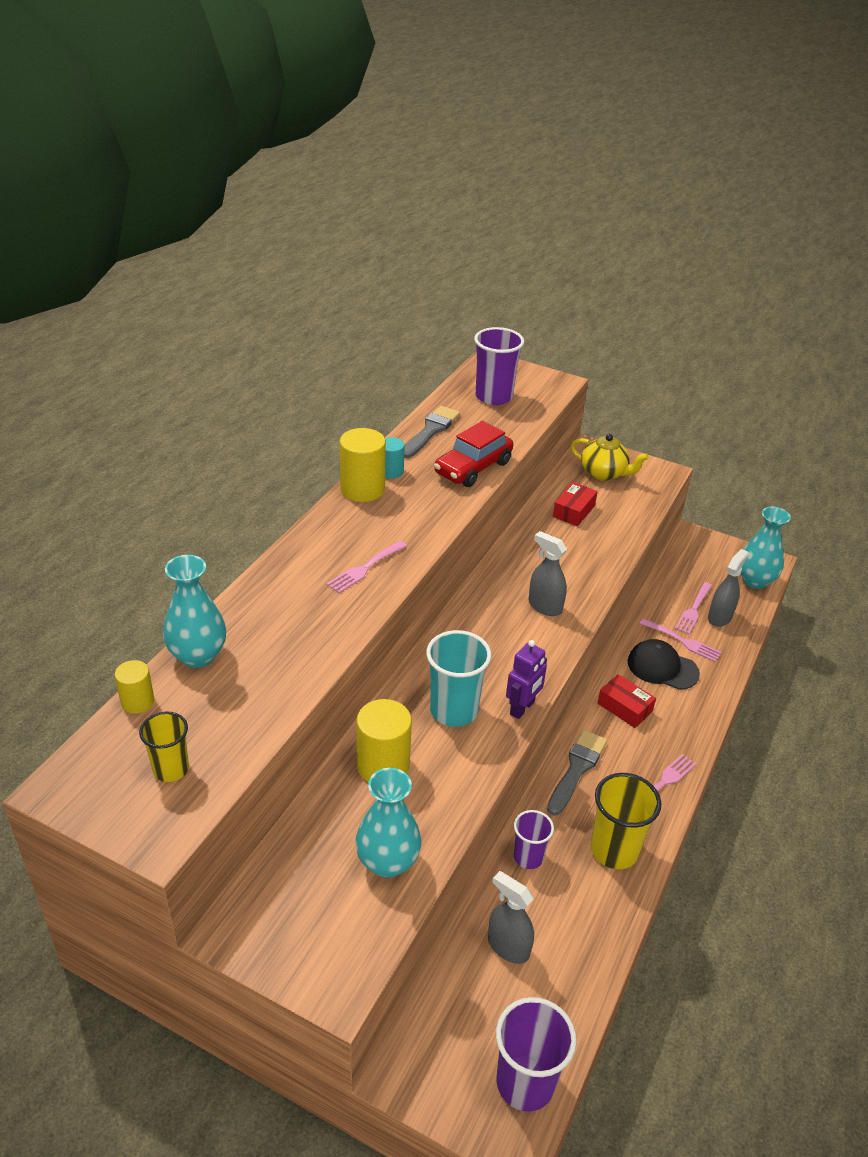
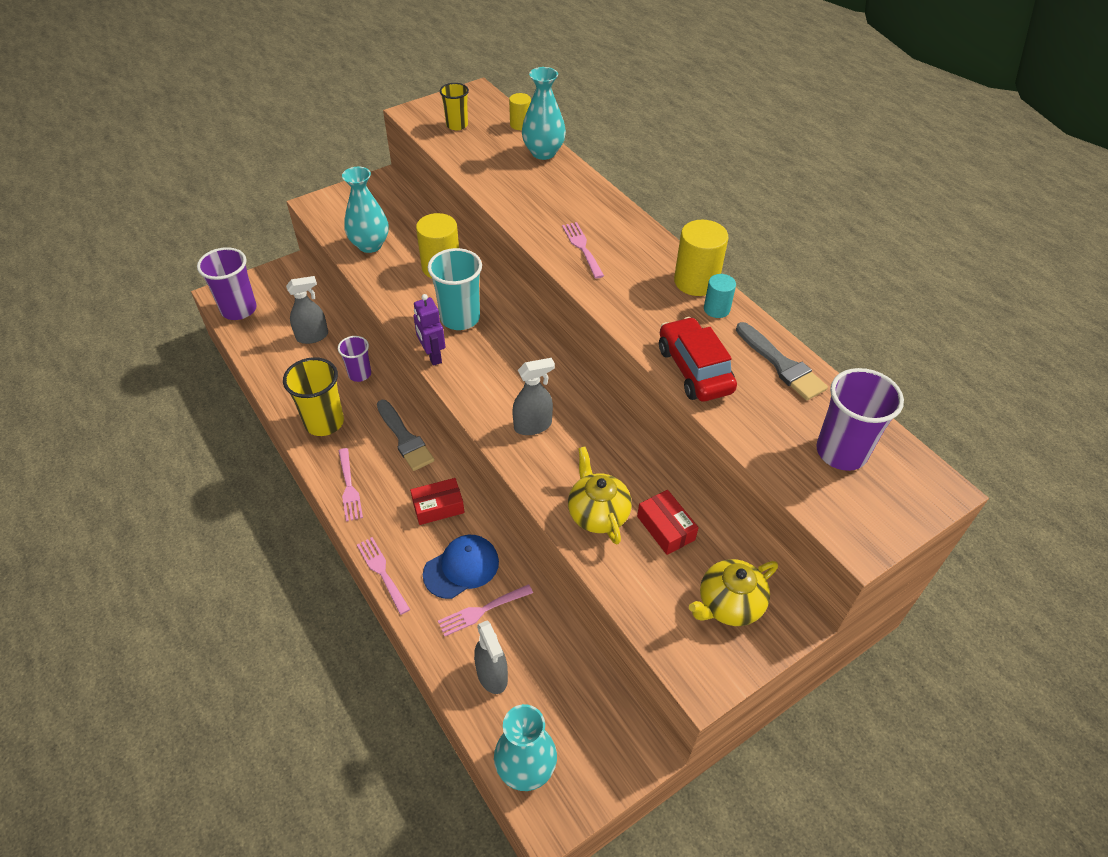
camera: 120 degrees right, 10 degrees up
(593, 545) = (597, 513): none -> yellow teapot
(662, 667) = (461, 568): black cap -> blue cap
(693, 610) = (518, 654): pink fork -> pink fork (382, 572)

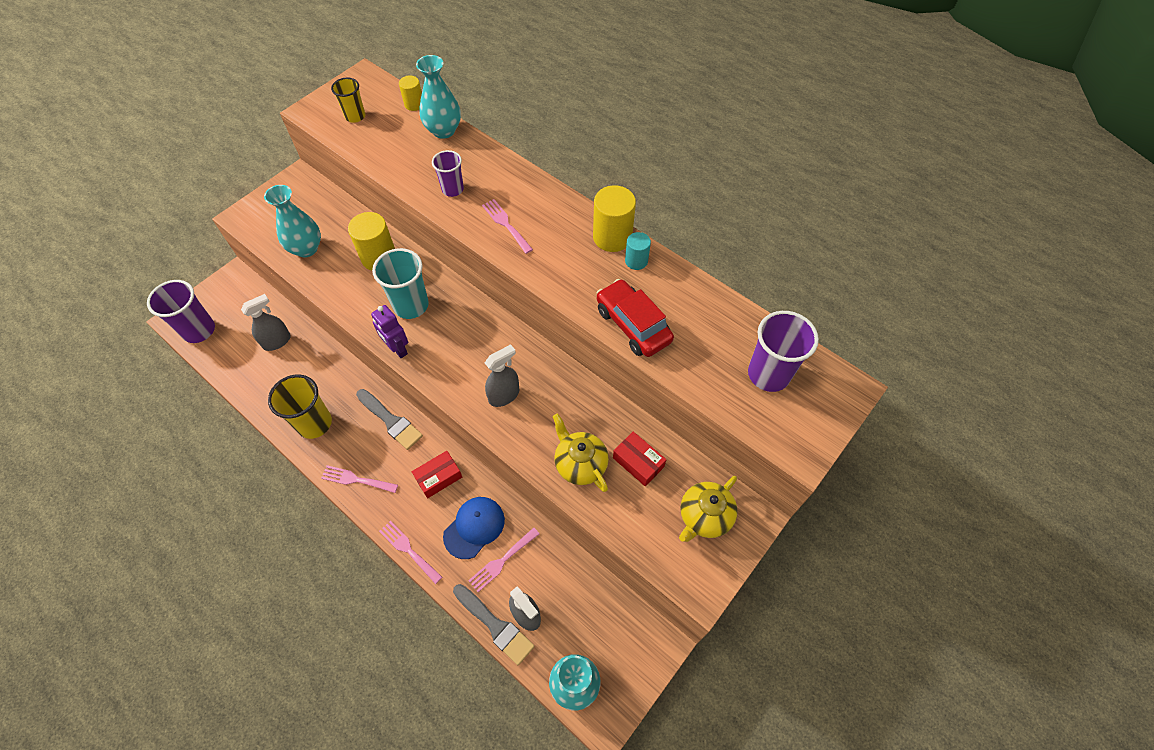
camera: 15 degrees left, 10 degrees up
(349, 487) = (356, 479): pink fork -> pink fork turned 135 degrees clockwise
(359, 374) = (332, 368): purple cup -> purple cup (452, 189)
(781, 365) = (702, 303): grey brush -> grey brush (495, 625)

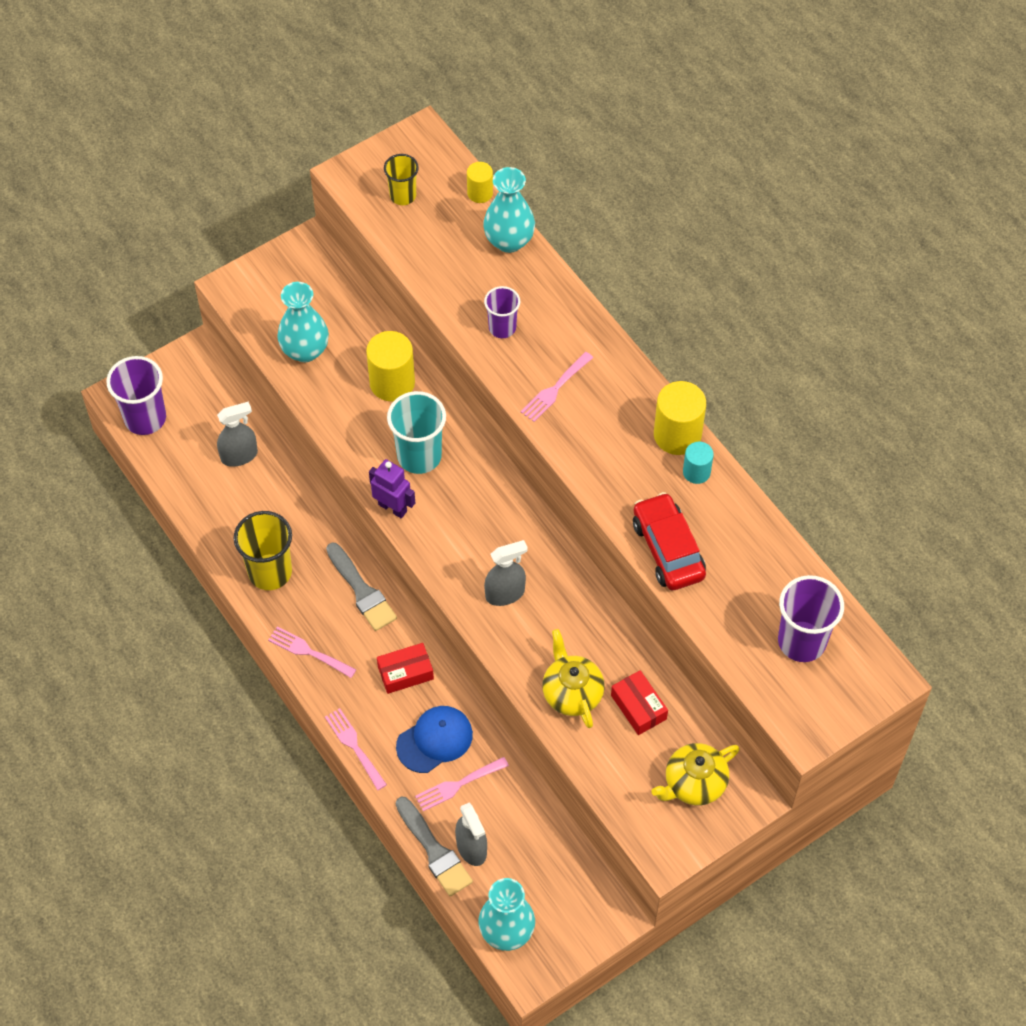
camera: 15 degrees right, 0 degrees up
(397, 349) = (393, 508): purple robot -> purple robot turned 150 degrees clockwise
(506, 224) = (555, 389): pink fork -> pink fork turned 120 degrees counterclockwise

